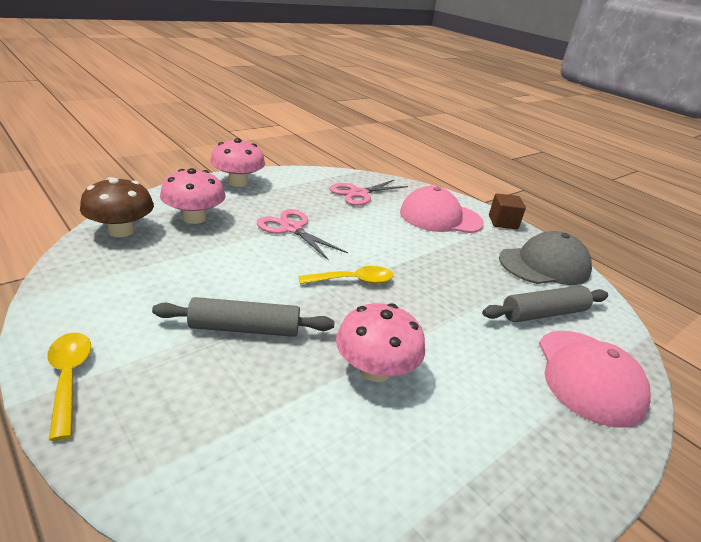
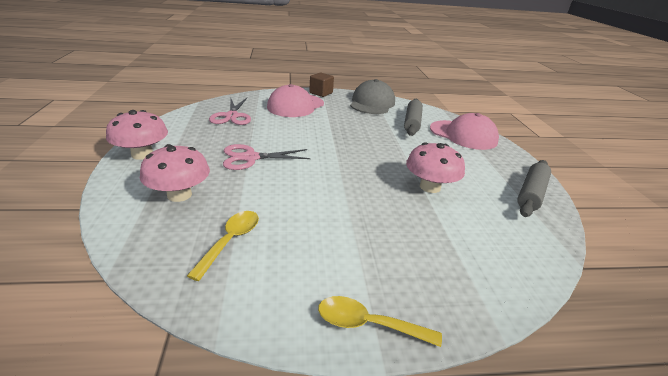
camera: 55 degrees left, 0 degrees up
(121, 231) = (152, 242): brown mushroom -> none
(244, 329) = (361, 219): grey rolling pin -> grey rolling pin (531, 194)
(353, 281) = (339, 160): yellow spoon -> yellow spoon (230, 241)

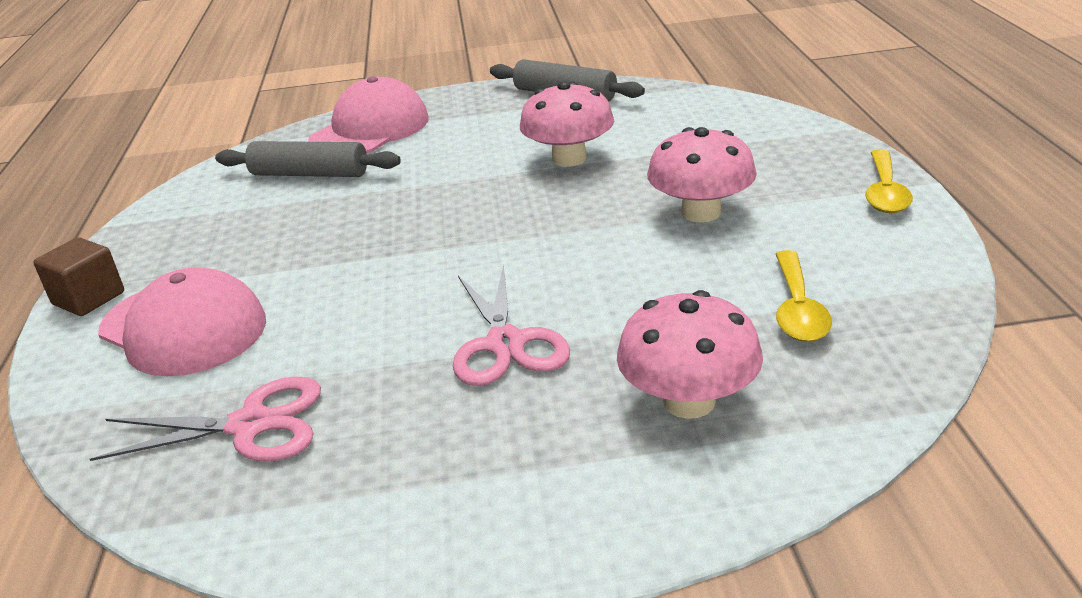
camera: 85 degrees left, 0 degrees up
(142, 154) = (521, 526): pink mushroom -> pink mushroom (701, 212)
(230, 241) = (798, 309): yellow spoon -> yellow spoon turned 105 degrees counterclockwise
(372, 103) = (186, 221): grey cap -> none

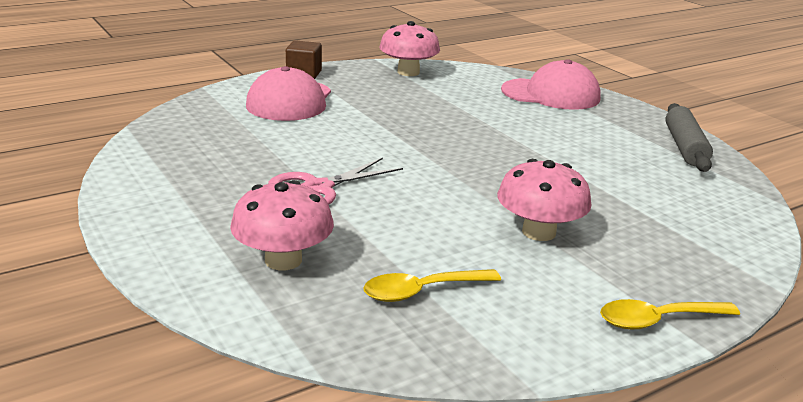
camera: 60 degrees right, 5 degrees down
(250, 425) = (213, 137): pink scissors -> none
(310, 174) = (474, 91): grey rolling pin -> none
(569, 159) = (576, 167): pink mushroom -> pink mushroom (408, 72)

